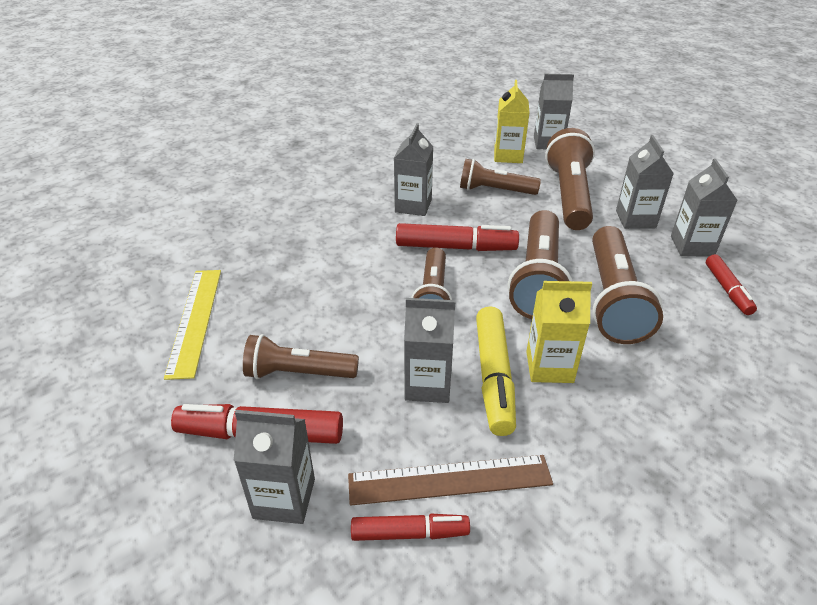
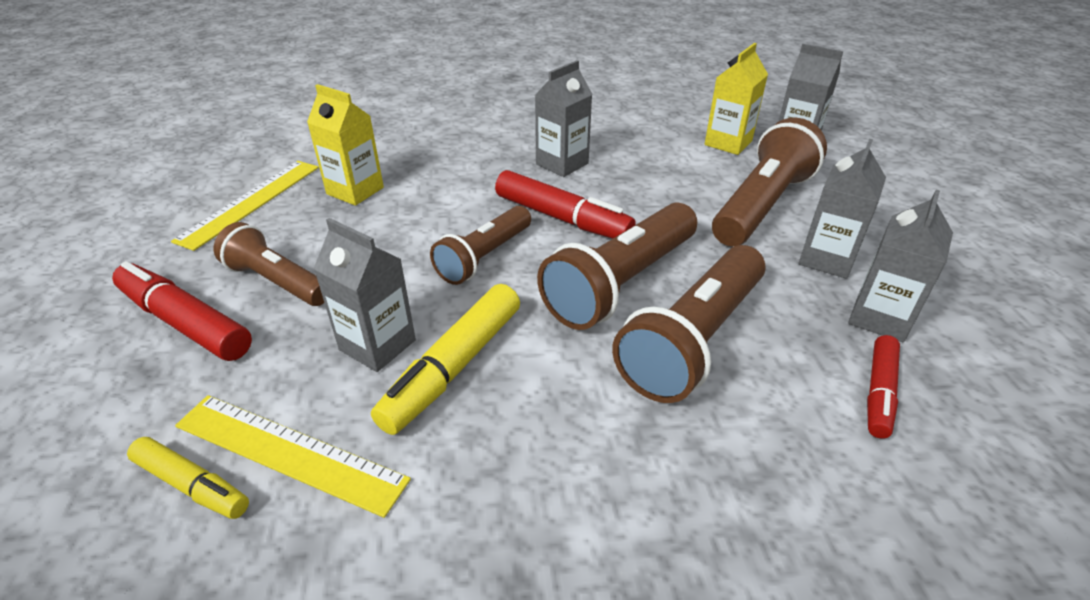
camera: 30 degrees right, 0 degrees up
(284, 498) = (135, 390): grey carton -> none
(410, 533) = (192, 485): red marker -> yellow marker
(449, 479) = (289, 452): brown ruler -> yellow ruler
(494, 190) = (672, 174): brown flashlight -> none
(549, 367) = (528, 384): yellow carton -> yellow carton (355, 191)

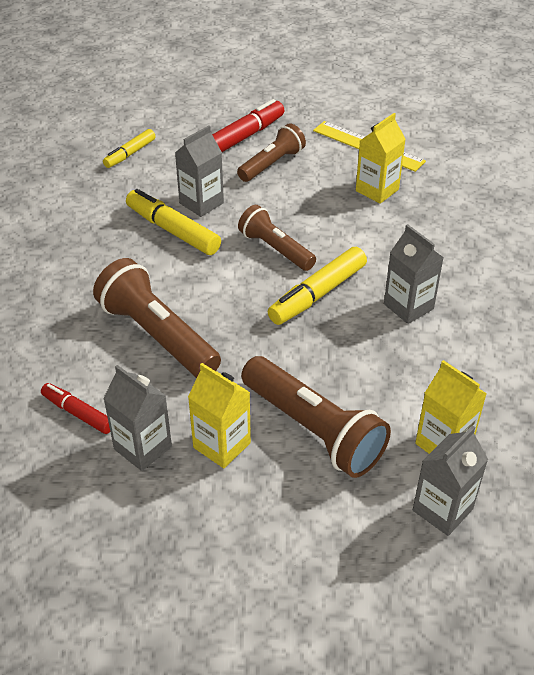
camera: 100 degrees right, 5 degrees up
(289, 452) = (137, 178): yellow ruler -> none
(562, 218) = (317, 294): red marker -> yellow marker
(620, 283) = (226, 312): brown flashlight -> none
(826, 259) = (222, 445): grey carton -> yellow carton

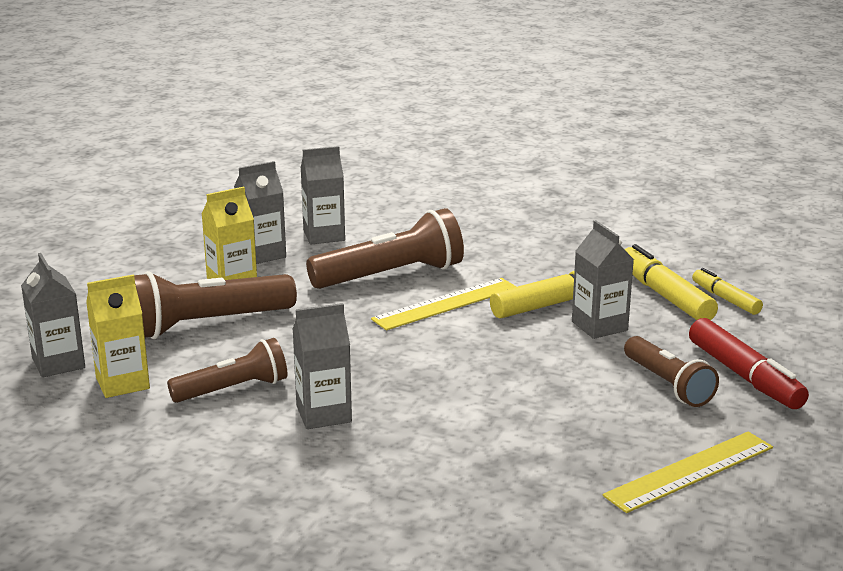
camera: 110 degrees right, 20 degrees down
(78, 413) = (324, 235): red marker -> grey carton
(199, 288) = (446, 304): none -> yellow ruler
(275, 249) = (484, 354): brown flashlight -> brown flashlight (233, 389)
(317, 294) = (387, 364): yellow marker -> yellow marker (664, 295)
(377, 190) = (569, 450): yellow carton -> none

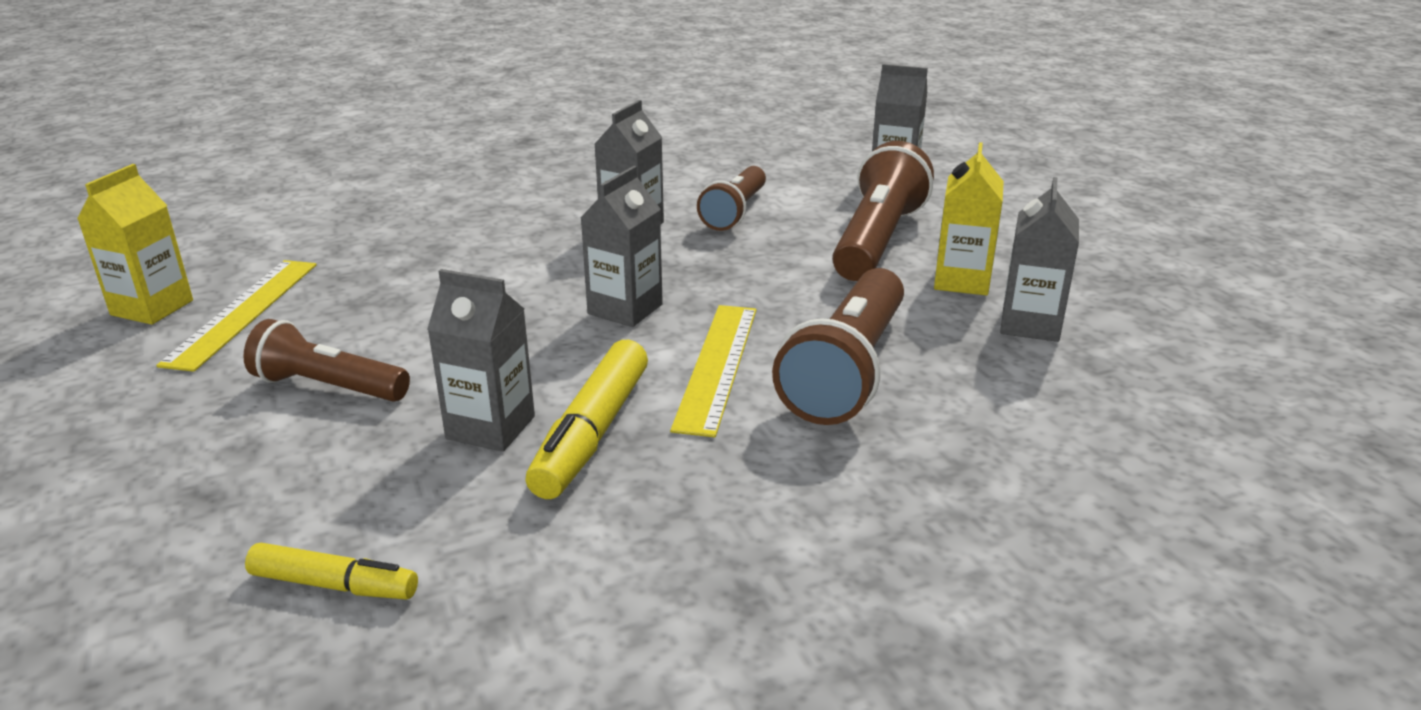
camera: 135 degrees right, 5 degrees up
(122, 383) = (819, 185): yellow carton -> yellow carton (152, 308)
(324, 235) = (1047, 386): grey carton -> grey carton (625, 309)
(664, 295) = (446, 536): yellow marker -> none
(745, 376) = (229, 443): red marker -> none

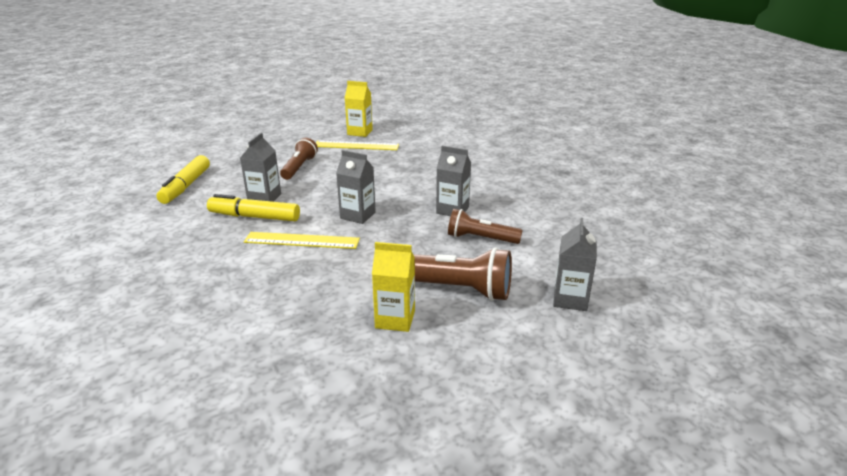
camera: 85 degrees right, 0 degrees up
(334, 585) = (186, 186): yellow marker -> yellow marker, size x1.62
(847, 371) = (291, 275): brown flashlight -> none
(1030, 324) = (335, 342): grey carton -> none

